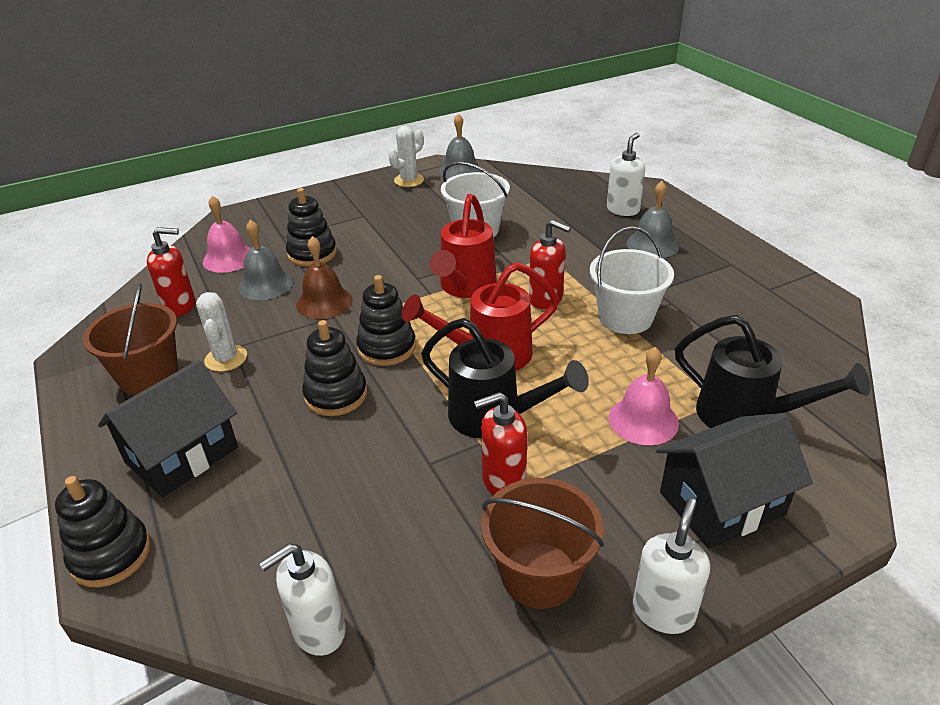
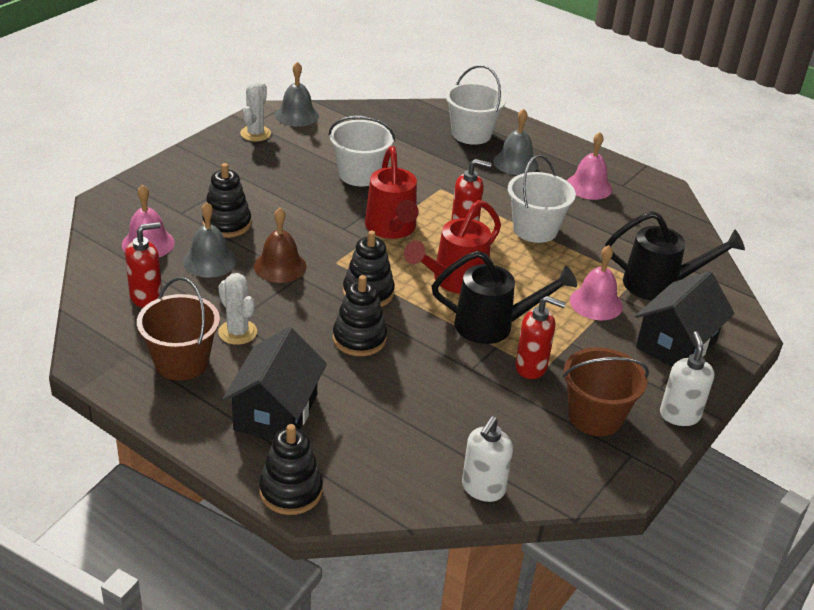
camera: 30 degrees left, 0 degrees up
(503, 481) = (531, 367): red soap dispenser -> red soap dispenser turned 120 degrees counterclockwise
(623, 210) = (471, 134): white soap dispenser -> white bucket
(724, 283) = (589, 186): none -> pink bell

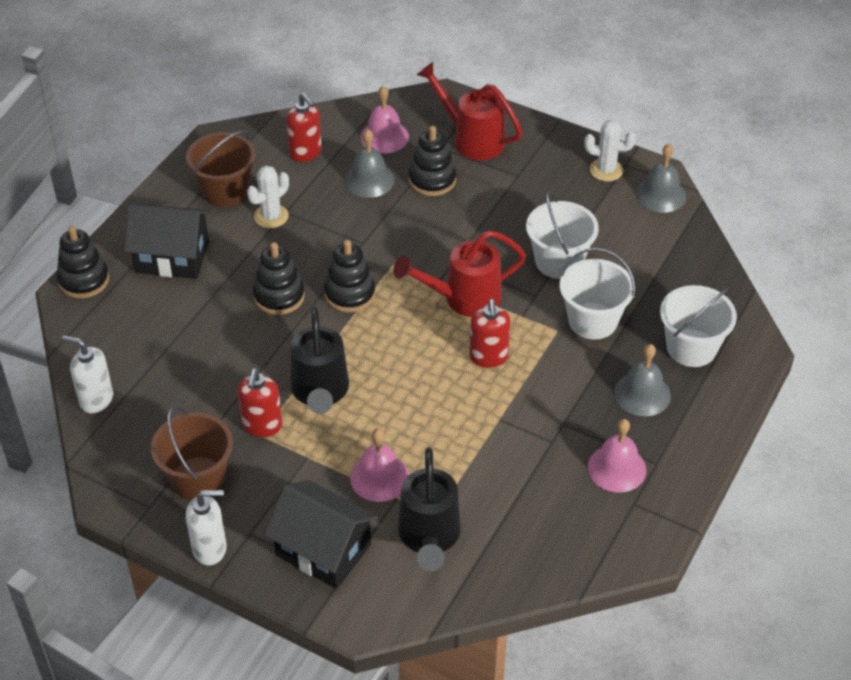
camera: 85 degrees right, 10 degrees up
(280, 266) = (375, 227): brown bell -> none
(454, 281) = (387, 356): red watering can -> red watering can (472, 139)
(535, 229) = (504, 419): white bucket -> white bucket (592, 321)

